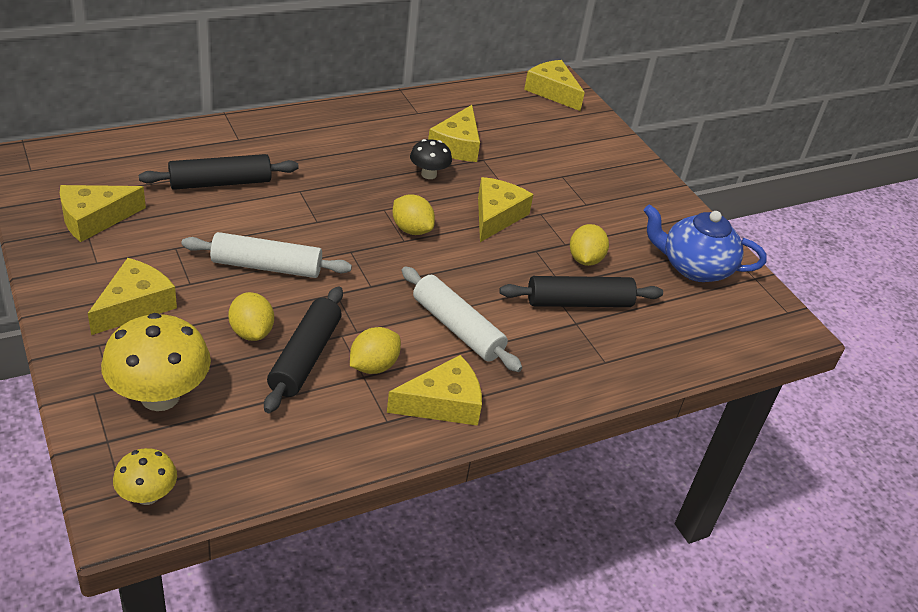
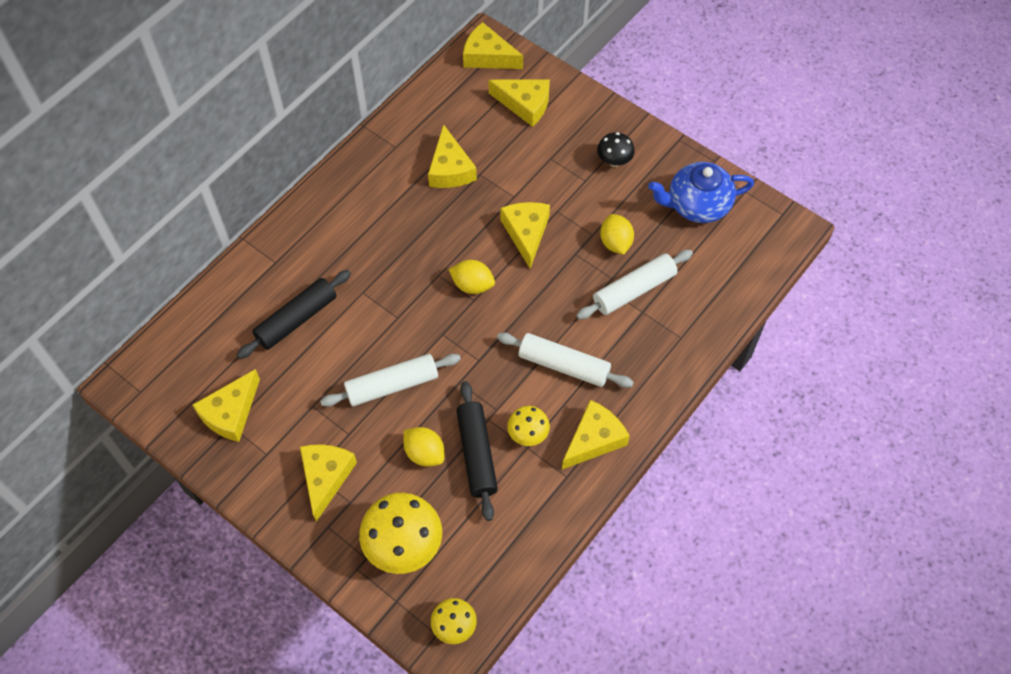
camera: 20 degrees left, 20 degrees up
(373, 366) = (528, 434): yellow lemon -> yellow mushroom
(429, 174) = (448, 216): black mushroom -> black mushroom (614, 161)
(564, 133) = (525, 104): none -> yellow cheese
(579, 302) = (634, 290): black rolling pin -> white rolling pin

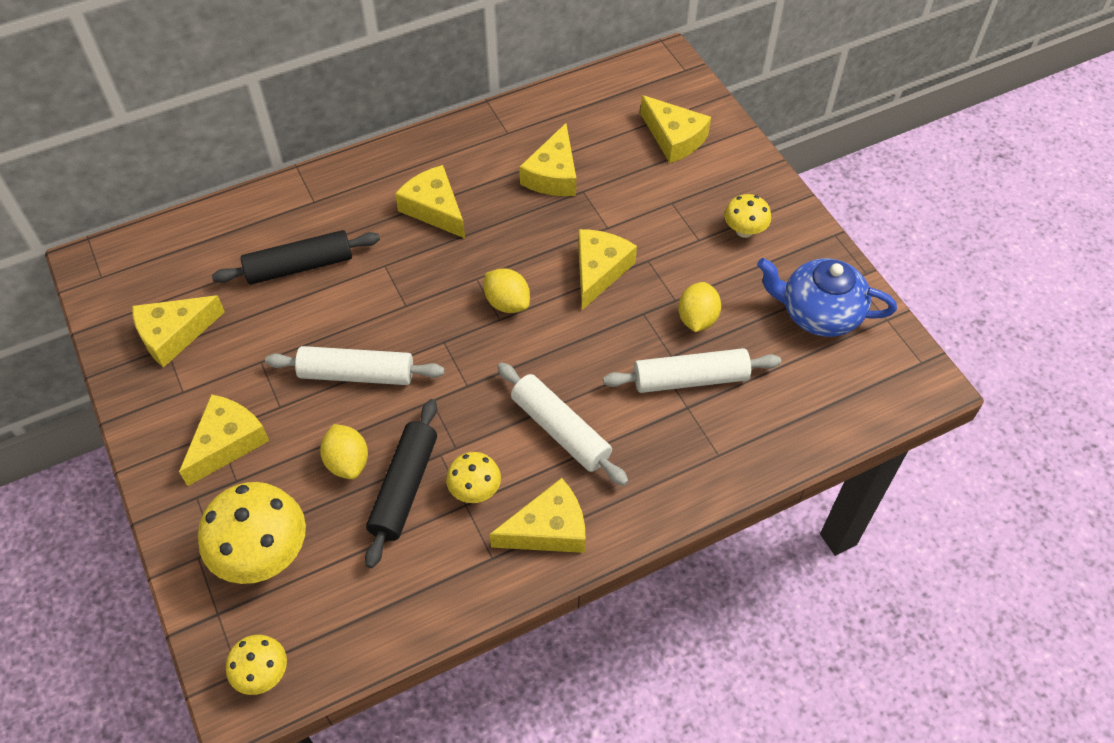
camera: 25 degrees right, 5 degrees down
(488, 56) = (660, 77): yellow cheese -> yellow cheese (434, 209)
(614, 161) = (744, 231): black mushroom -> yellow mushroom

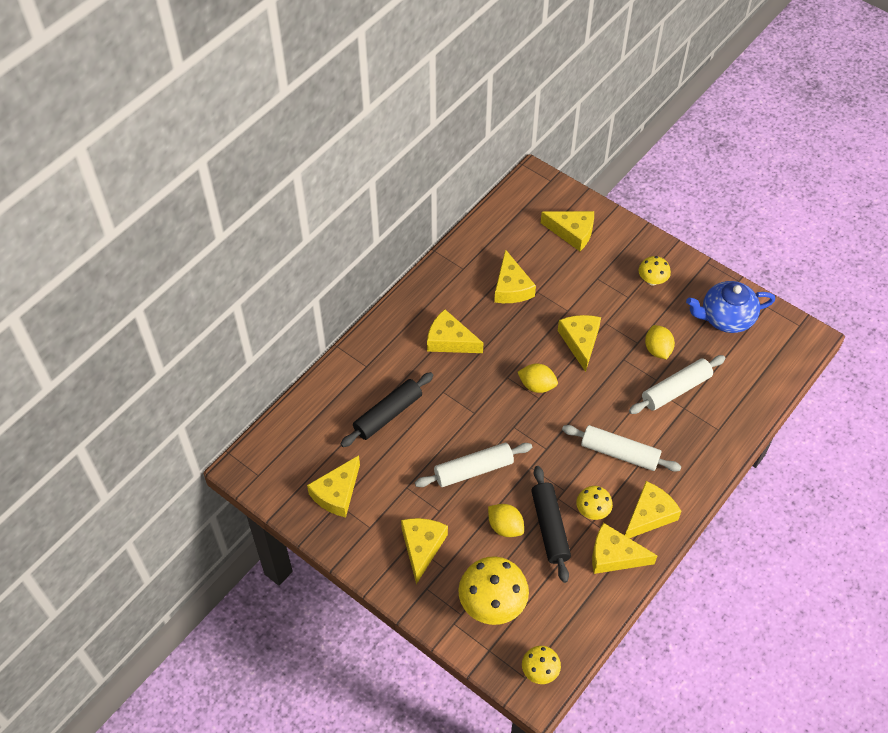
camera: 25 degrees left, 0 degrees up
(465, 562) = (614, 556): none -> yellow cheese

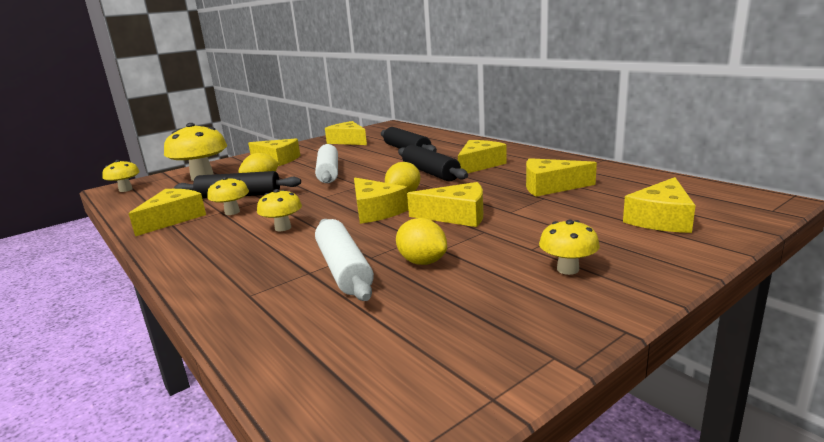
camera: 105 degrees right, 35 degrees down
(473, 377) = (430, 172): none -> black rolling pin
(619, 453) = (283, 228): white rolling pin -> yellow mushroom
(649, 515) = (190, 238): yellow cheese -> yellow cheese (375, 211)
(657, 350) = (422, 262): yellow lemon -> yellow lemon turned 45 degrees clockwise
(725, 318) = (469, 333): blue teapot -> none

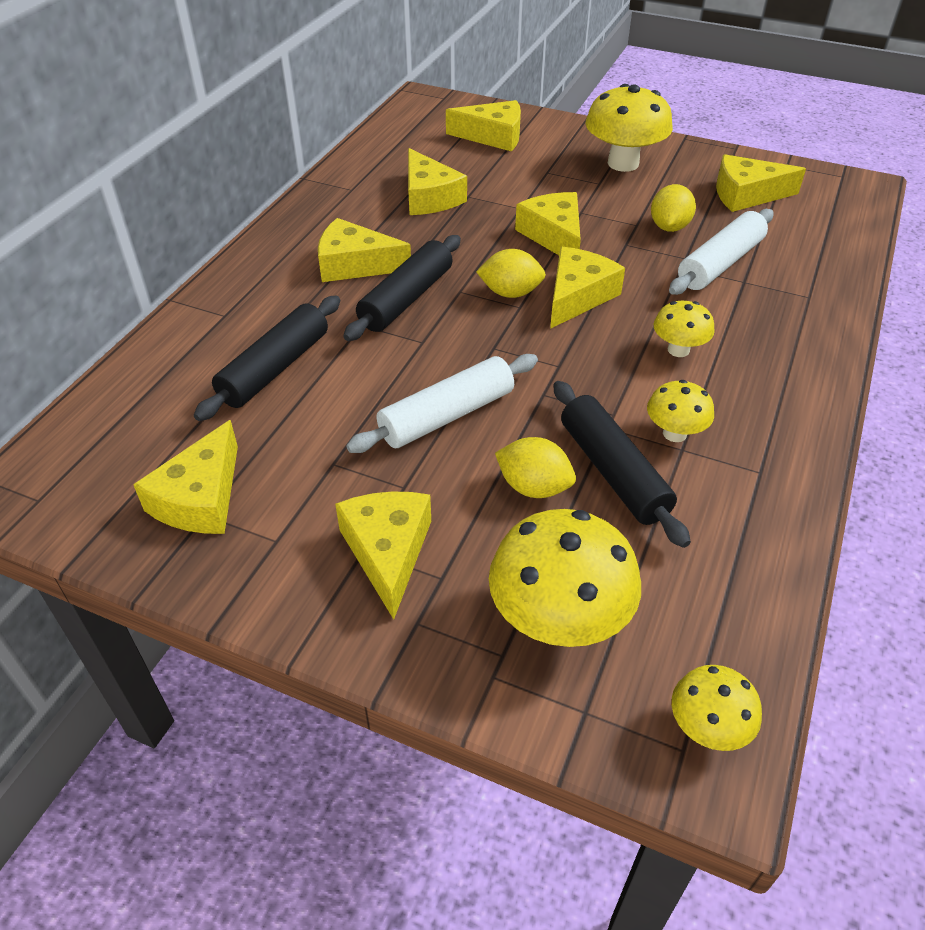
camera: 120 degrees left, 25 degrees up
(173, 219) = (746, 491): yellow cheese -> yellow cheese (746, 195)
(567, 269) = (623, 163): yellow mushroom -> yellow mushroom, size x1.84

